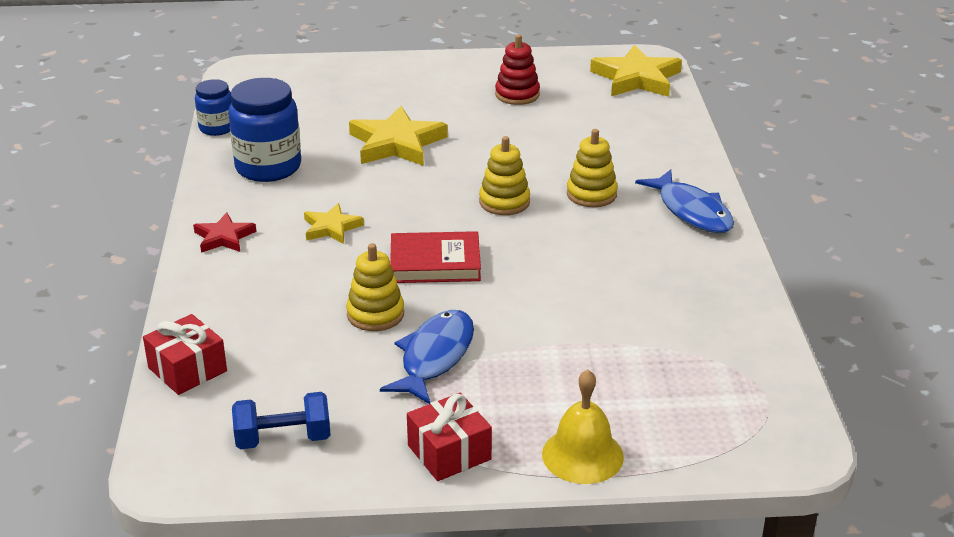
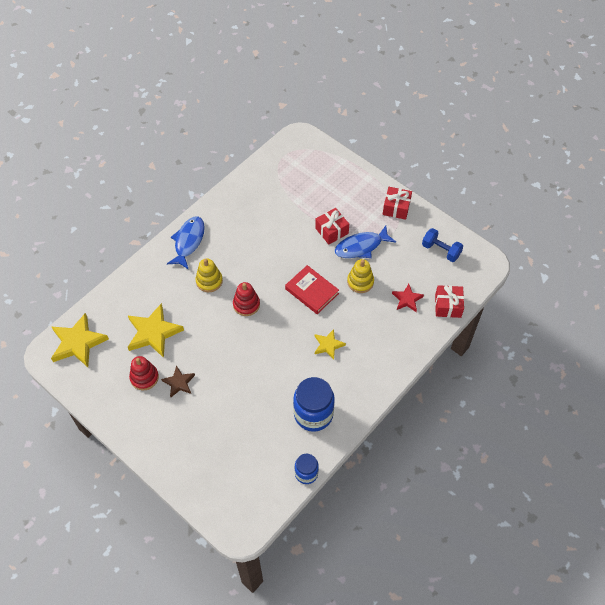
camera: 135 degrees left, 25 degrees up
(224, 237) = (375, 375): red star -> red star (407, 299)
(396, 143) = (241, 384): yellow star -> yellow star (153, 333)
(472, 110) = (179, 383): none -> brown star
(504, 202) = (246, 304): yellow stacking toy -> red stacking toy
(513, 347) = (331, 231): none -> red gift
(582, 455) = (360, 178): yellow bell -> none

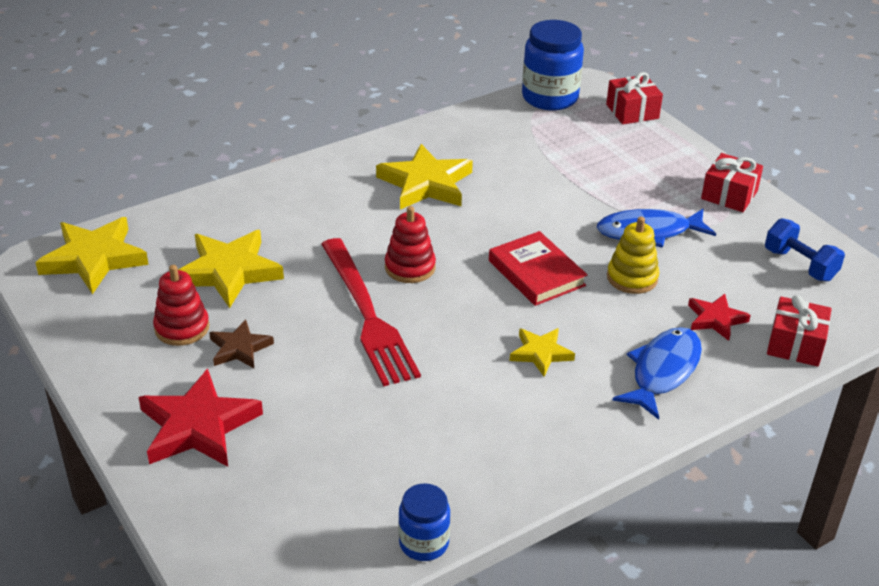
camera: 15 degrees right, 20 degrees down
(177, 437) = (198, 426): none -> red star
(188, 241) = (345, 171): blue fish -> blue fish (662, 371)
(209, 281) = (358, 225): yellow stacking toy -> none
(235, 240) = (426, 183): none -> yellow star
(235, 343) = (367, 315): none -> red fork
(313, 414) = (474, 450): blue jar -> blue jar (550, 98)
(331, 231) = (601, 202): red gift -> red gift (632, 111)

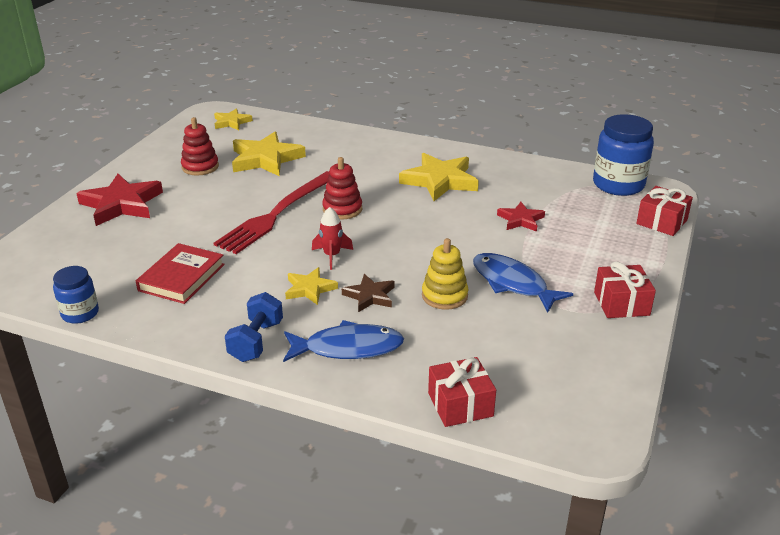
camera: 55 degrees right, 5 degrees down
(94, 259) = (231, 122): yellow star -> yellow star, size x0.56
(239, 348) = (200, 189): brown star -> brown star (370, 296)
(494, 313) = (331, 256): none -> red rocket
(536, 273) = (397, 255): red book -> red book (182, 277)
(715, 319) = (443, 352): red star -> red star (520, 220)
(800, 265) = (576, 372): blue dumbbell -> blue dumbbell (256, 341)

